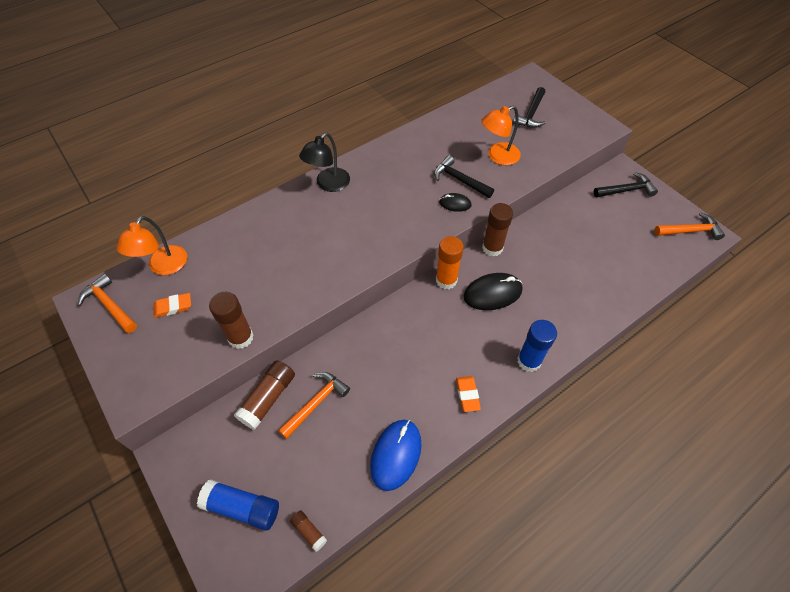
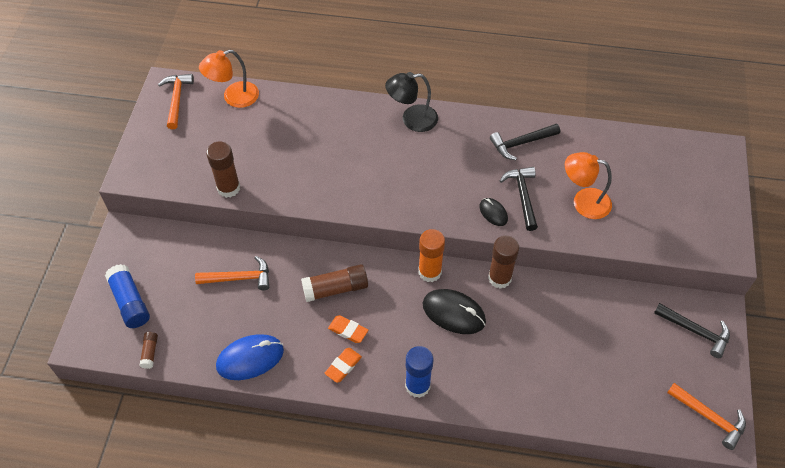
camera: 45 degrees right, 0 degrees up
(173, 307) = (211, 132): orange eraser -> orange eraser (348, 330)
(268, 398) = (214, 248): brown glue stick -> brown glue stick (335, 289)
(531, 114) = (669, 186): black hammer -> black hammer (521, 143)

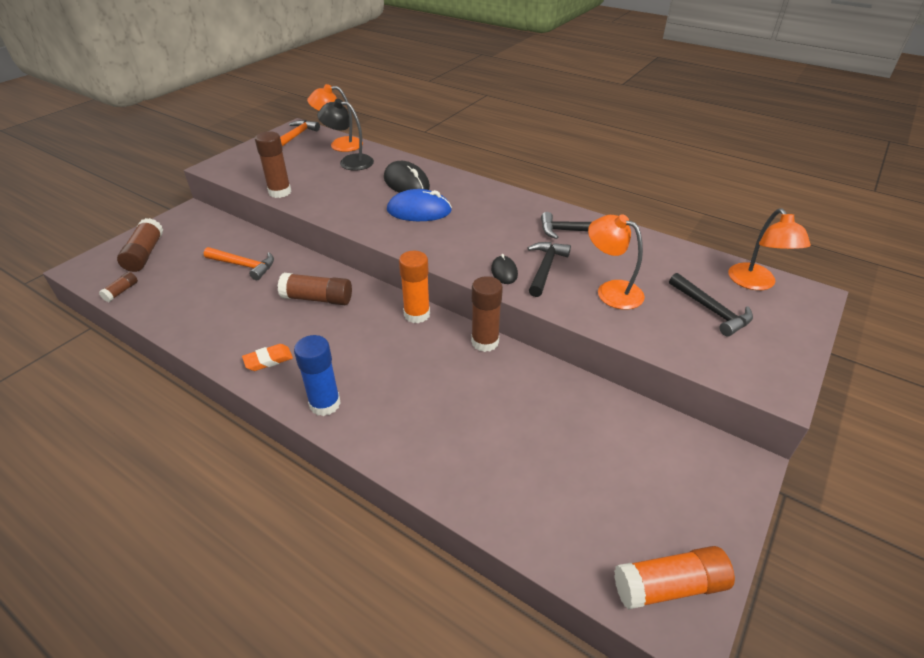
camera: 25 degrees right, 15 degrees down
(130, 302) = (145, 254): blue glue stick -> brown glue stick
(250, 358) = (194, 324): blue mouse -> blue mouse (419, 211)
(348, 330) = (299, 333): orange eraser -> none
(412, 119) = (477, 191): black lamp -> black lamp (349, 162)
(454, 313) = (414, 355): black mouse -> black mouse (406, 183)
(681, 152) = (755, 283): none -> orange lamp
(695, 331) = (698, 474): black hammer -> black hammer (711, 310)
(709, 417) = (669, 586): orange hammer -> orange glue stick

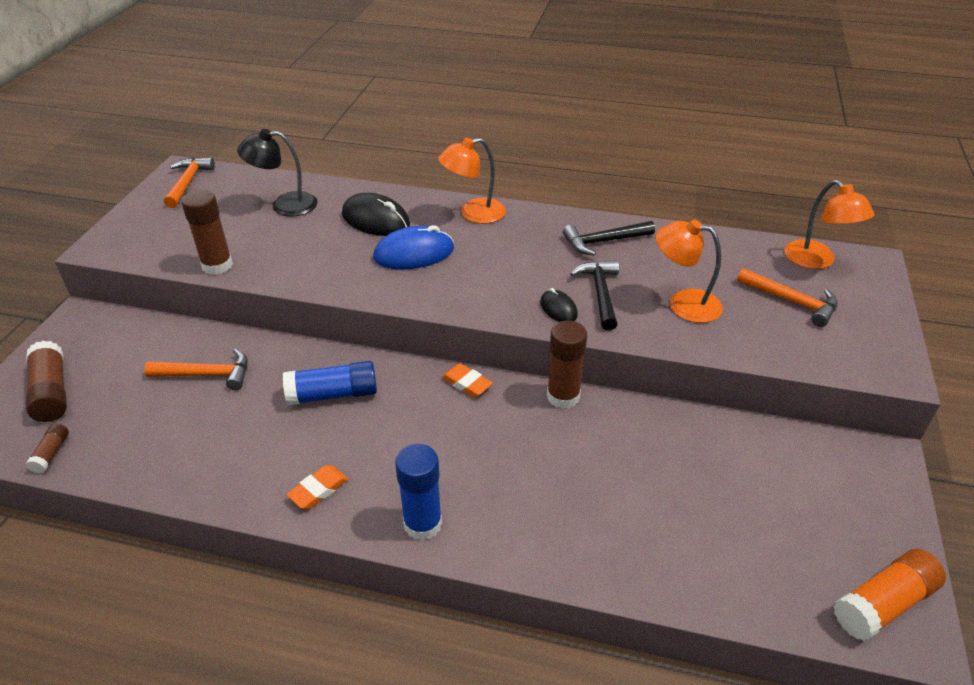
camera: 20 degrees left, 0 degrees up
(317, 299) = (333, 394): brown glue stick -> blue glue stick
(339, 145) = (256, 184): orange lamp -> orange lamp (473, 213)
(417, 314) = (466, 383): orange glue stick -> orange eraser
(711, 310) = (792, 301): black hammer -> orange hammer

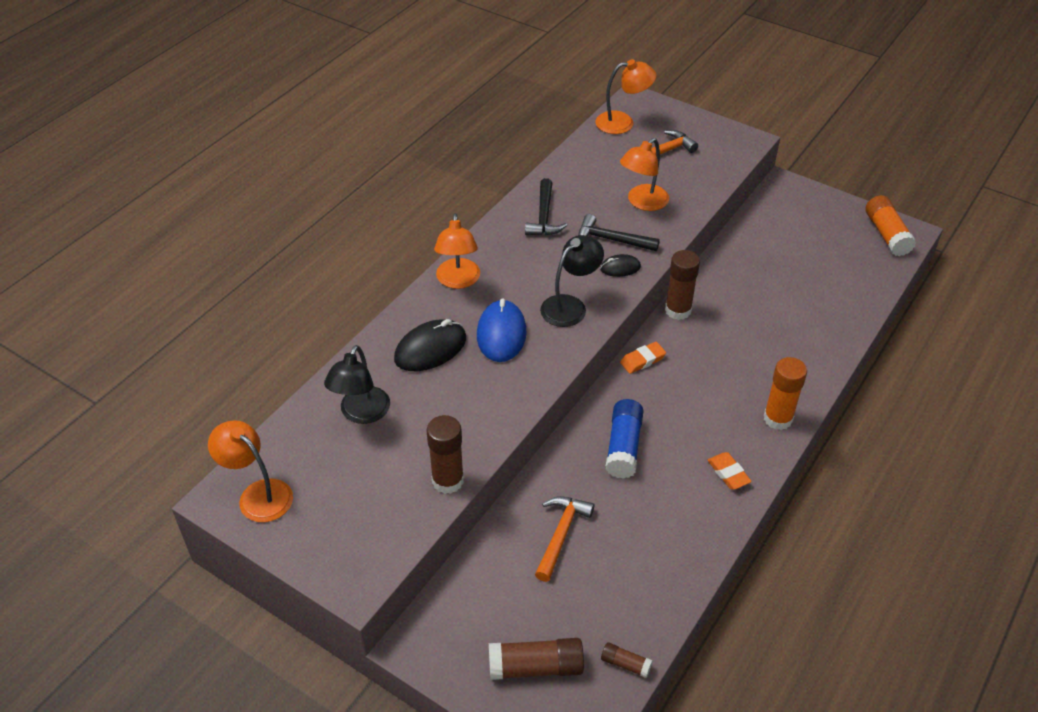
camera: 70 degrees left, 5 degrees up
(188, 183) = (258, 494): orange hammer -> orange lamp
(422, 524) = (778, 419): blue glue stick -> orange glue stick
(477, 286) = (570, 306): none -> black lamp

